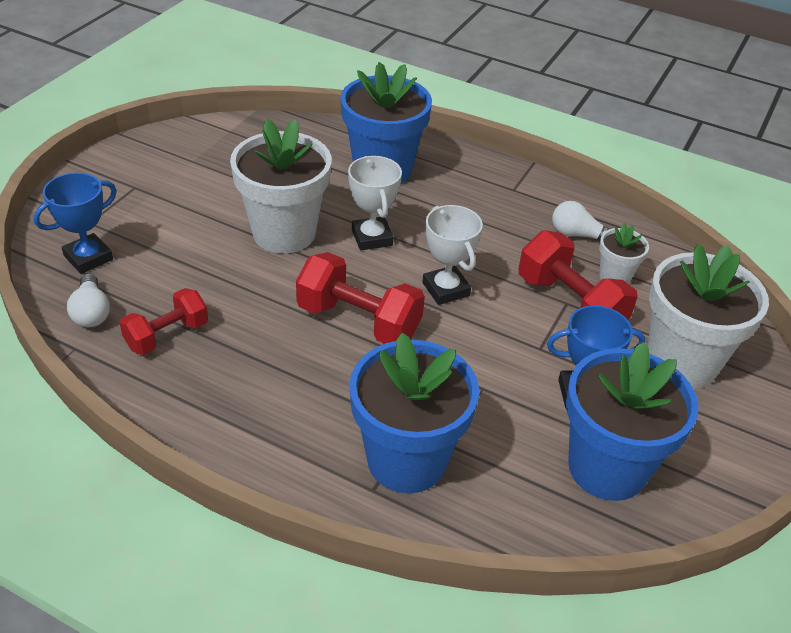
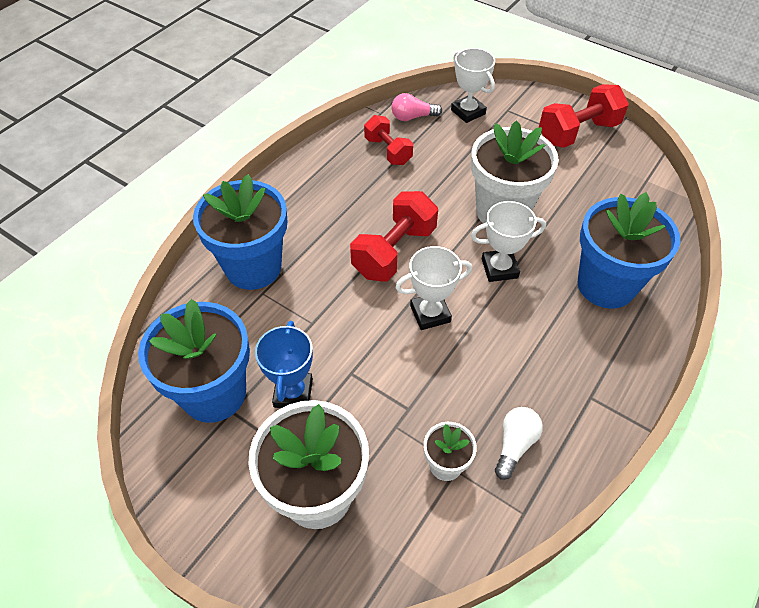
camera: 100 degrees right, 10 degrees up
(88, 258) = (468, 112): blue trophy -> white trophy
(91, 312) = (412, 117): white light bulb -> pink light bulb
(570, 304) = (405, 411): red dumbbell -> red dumbbell (578, 133)

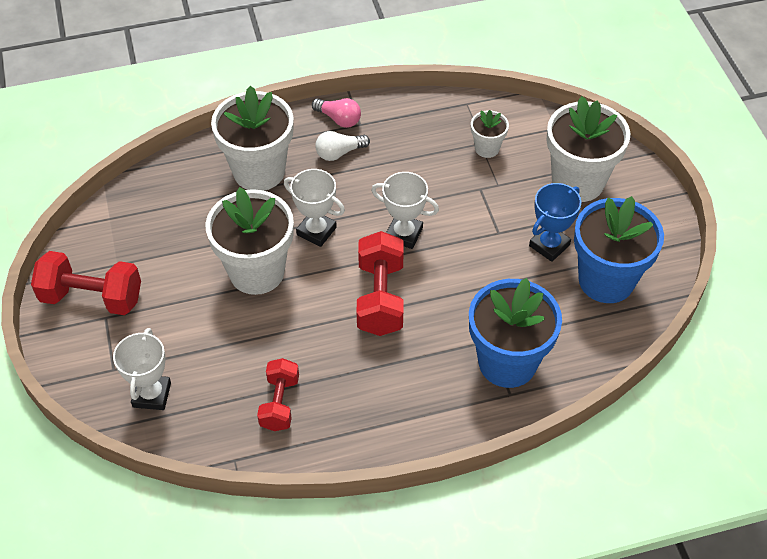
camera: 140 degrees left, 0 degrees up
(394, 252) = (380, 298): red dumbbell -> red dumbbell turned 75 degrees counterclockwise
(412, 117) = (210, 429): pink light bulb -> pink light bulb (339, 119)
(514, 445) = (435, 132): white light bulb -> white light bulb (339, 153)
(606, 285) = (259, 171): blue flower pot -> white flower pot

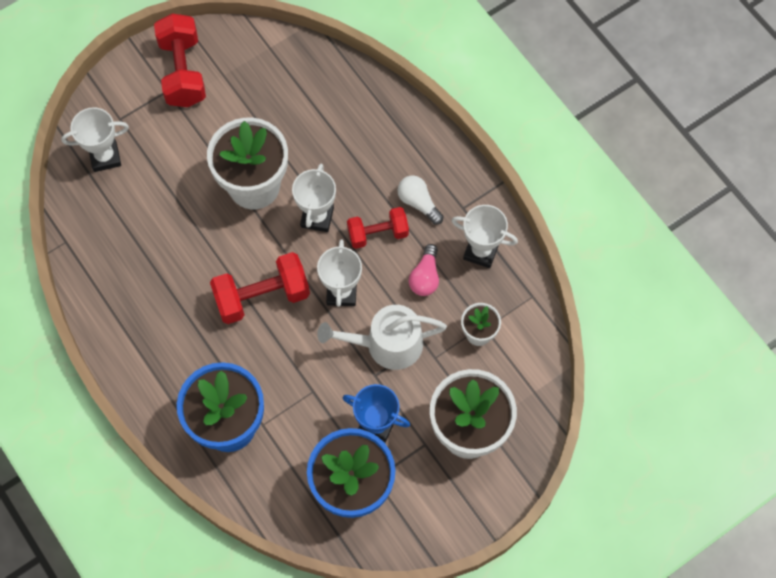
camera: 70 degrees right, 15 degrees up
(259, 171) = (368, 143): white flower pot -> none
(280, 403) = (128, 255): red dumbbell -> red dumbbell (378, 234)
(339, 119) = (461, 187): pink light bulb -> pink light bulb (425, 277)
(409, 124) = (481, 251): none -> white trophy
(471, 215) = (387, 344): none -> white watering can

